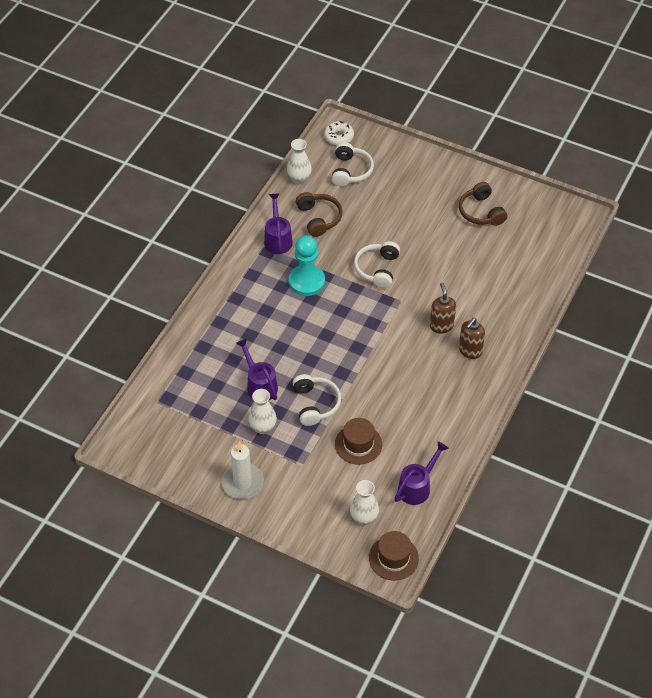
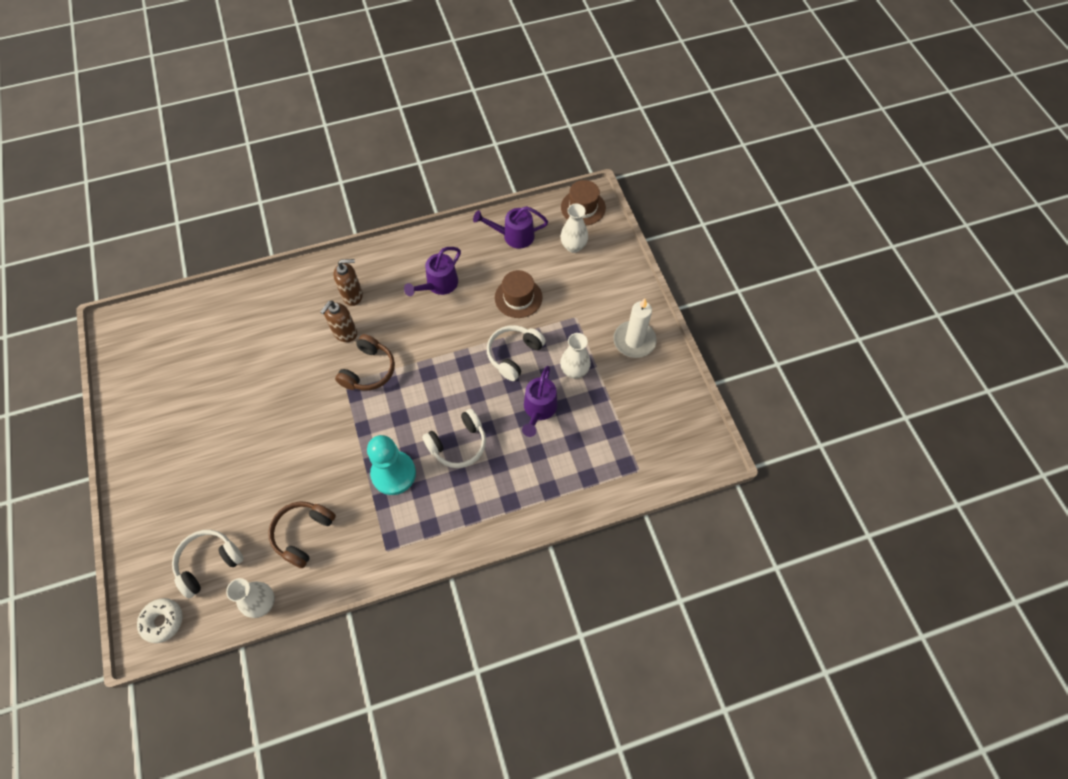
camera: 135 degrees left, 10 degrees up
(278, 239) = (364, 546): purple watering can -> purple watering can (438, 285)
(377, 269) = (324, 429): white headphones -> white headphones (458, 444)
(481, 212) = (175, 404): brown headphones -> brown headphones (369, 370)

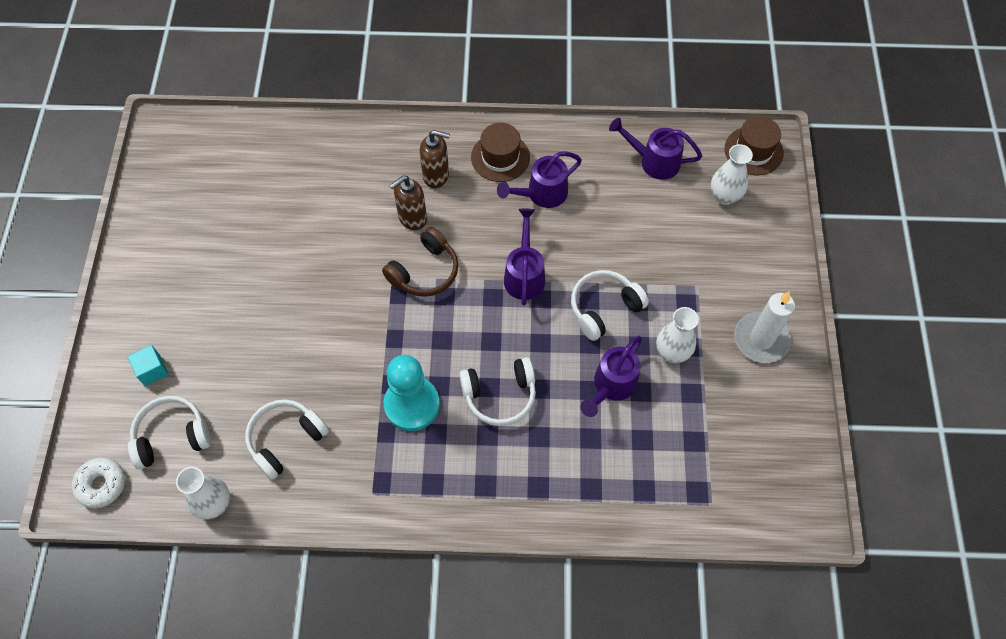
camera: 20 degrees right, 0 degrees up
(174, 517) = (152, 370): none -> turquoise cube
(303, 534) = (286, 440): brown headphones -> white headphones
(446, 348) = (524, 274): none -> purple watering can
(518, 297) = (633, 239): brown hat -> brown hat (500, 157)

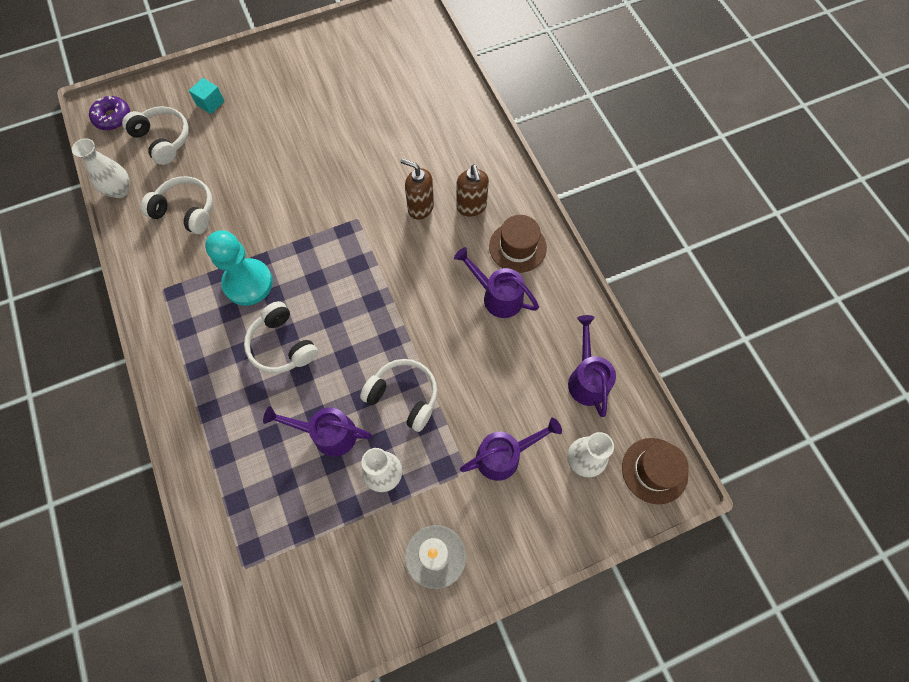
camera: 65 degrees right, 5 degrees up
(101, 485) = (113, 117): white donut -> purple donut
(424, 271) = (374, 239): brown headphones -> none
(524, 274) = (407, 316): purple watering can -> purple watering can (504, 455)

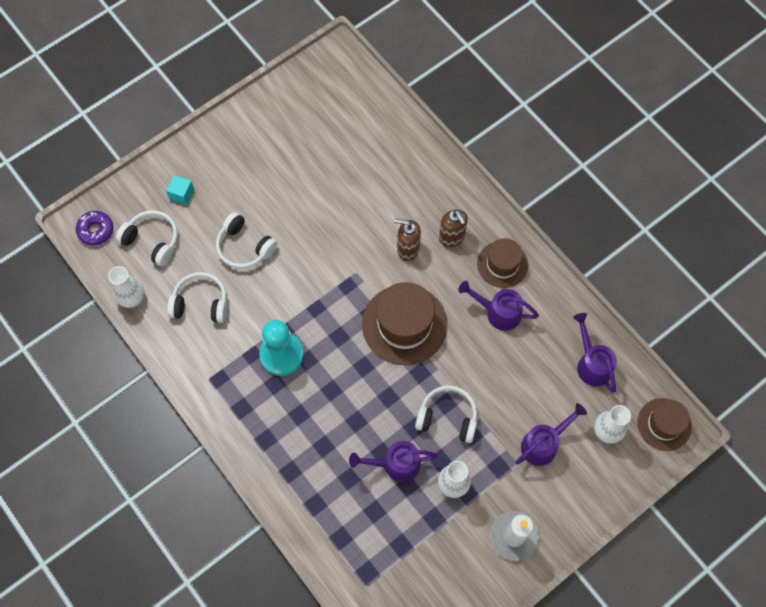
camera: 15 degrees left, 0 degrees up
(282, 345) = (331, 401): white headphones -> white headphones (244, 247)
(390, 284) = (404, 324): none -> brown hat

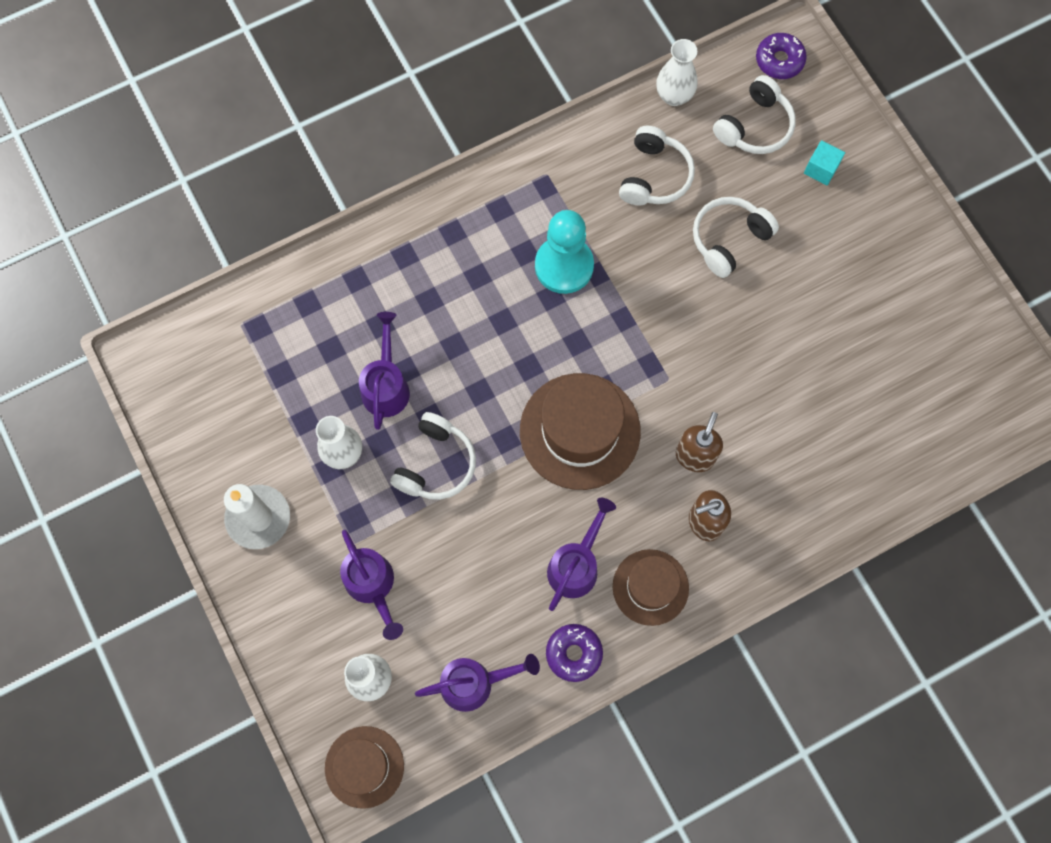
camera: 100 degrees right, 5 degrees up
(557, 305) = (574, 653): none -> purple donut

